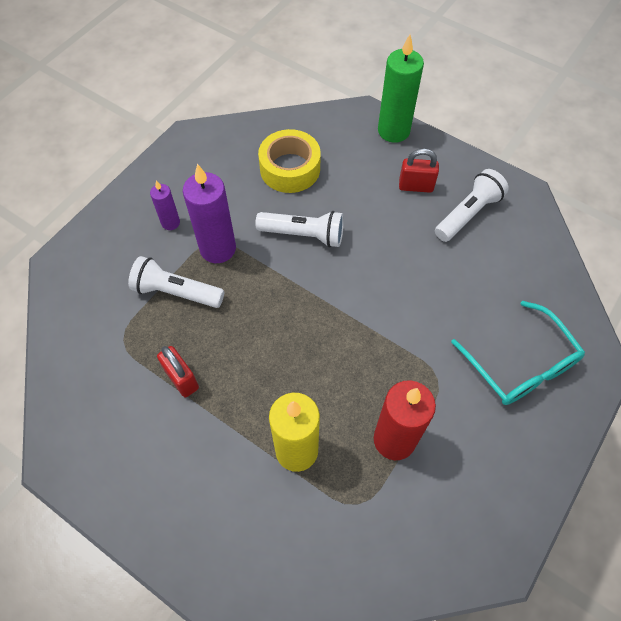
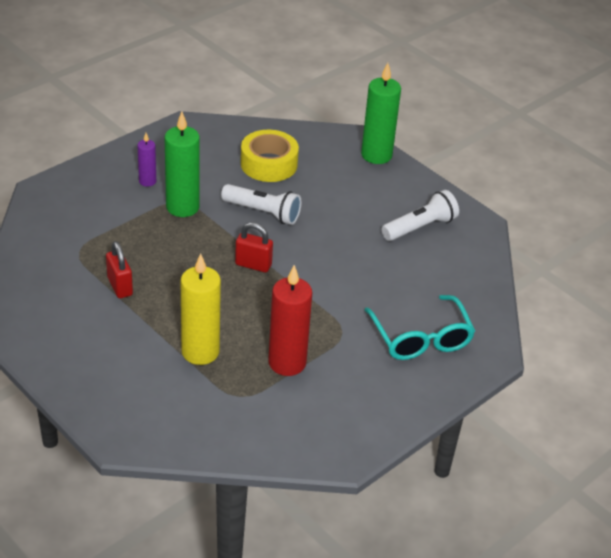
camera: 10 degrees right, 20 degrees down
(176, 292) = (136, 229): white flashlight -> none
(218, 249) = (182, 207): purple candle -> green candle
(416, 186) = (380, 198): red padlock -> red padlock (253, 265)

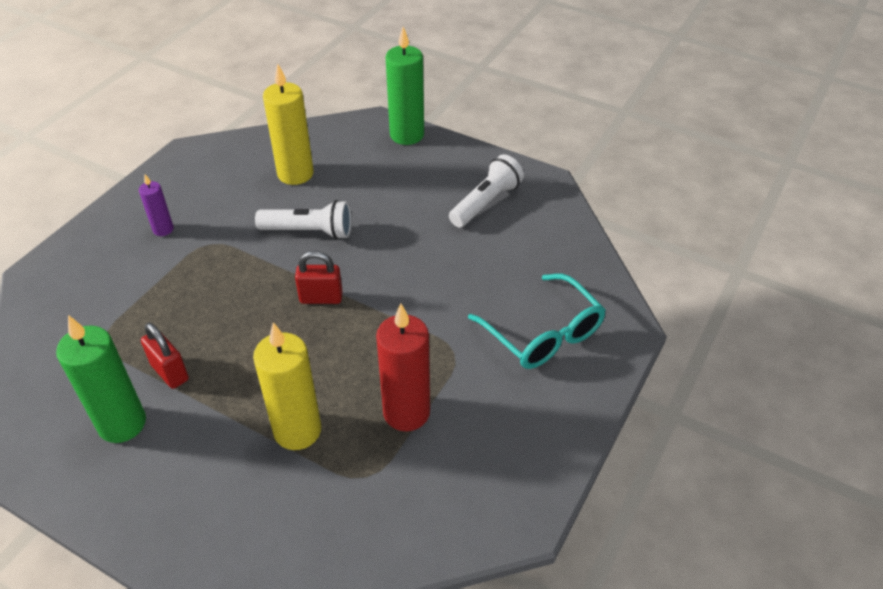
camera: 15 degrees left, 5 degrees up
(182, 207) = (214, 250): green candle -> green candle (122, 424)
(269, 164) = (295, 174): yellow tape -> yellow candle

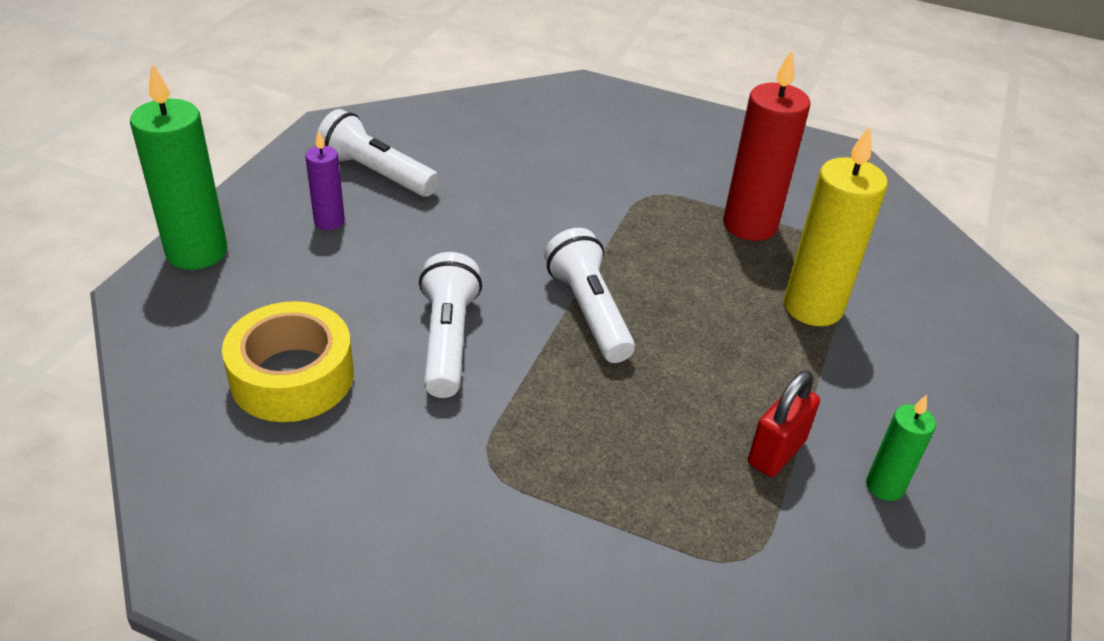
camera: 100 degrees left, 5 degrees down
(122, 424) = (884, 486): green candle -> green candle, size x0.53
(163, 229) = (455, 545): purple candle -> purple candle (329, 221)
(295, 174) = (292, 376): yellow candle -> yellow tape
(321, 298) = (589, 311): red padlock -> white flashlight
(543, 333) = (603, 136): turquoise glasses -> none

